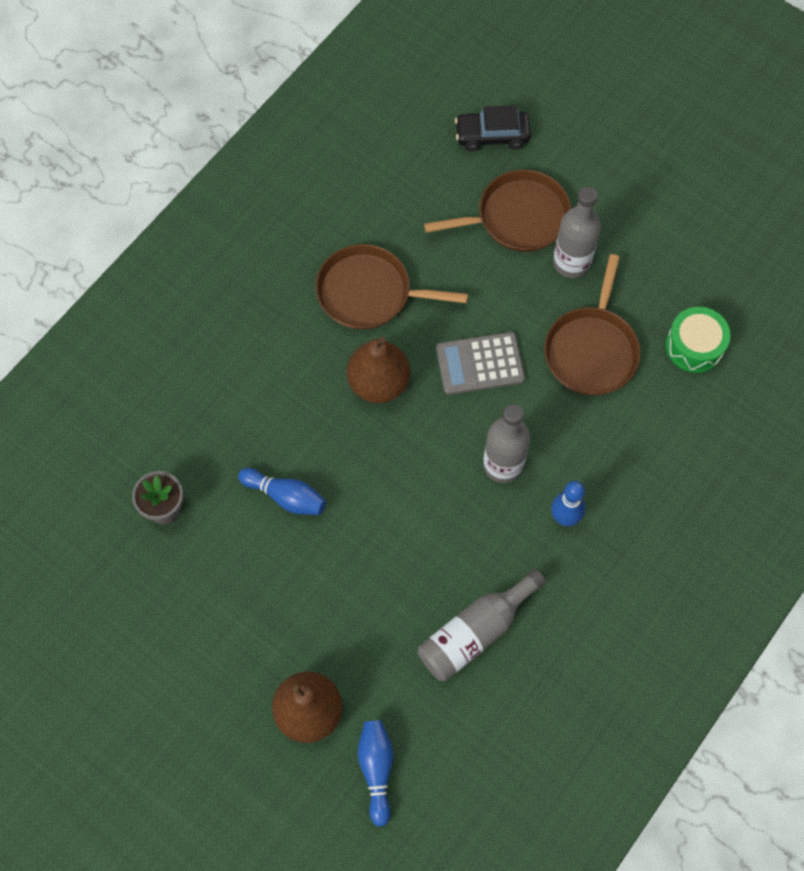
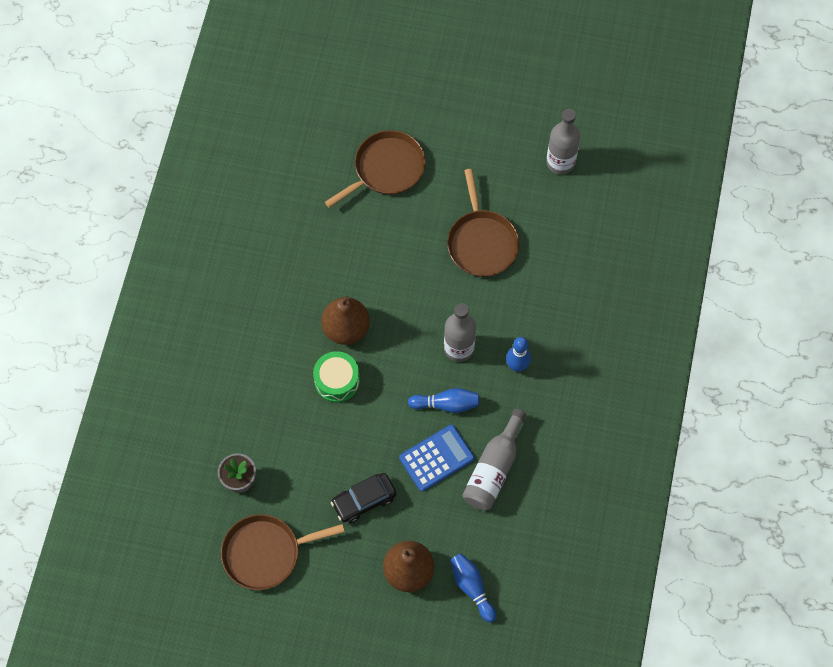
camera: 25 degrees left, 0 degrees up
(286, 496) = (320, 435): blue bowling pin -> blue bowling pin (446, 404)
(369, 293) = (308, 267): brown pan -> brown pan (266, 553)
(411, 587) = (436, 458): none -> blue calculator
(480, 364) = (410, 285): grey calculator -> none
(492, 136) = (339, 116): black car -> black car (364, 500)
(571, 262) = (439, 186): grey bottle -> grey bottle (560, 162)
(694, 346) = (550, 210): green drum -> green drum (337, 381)

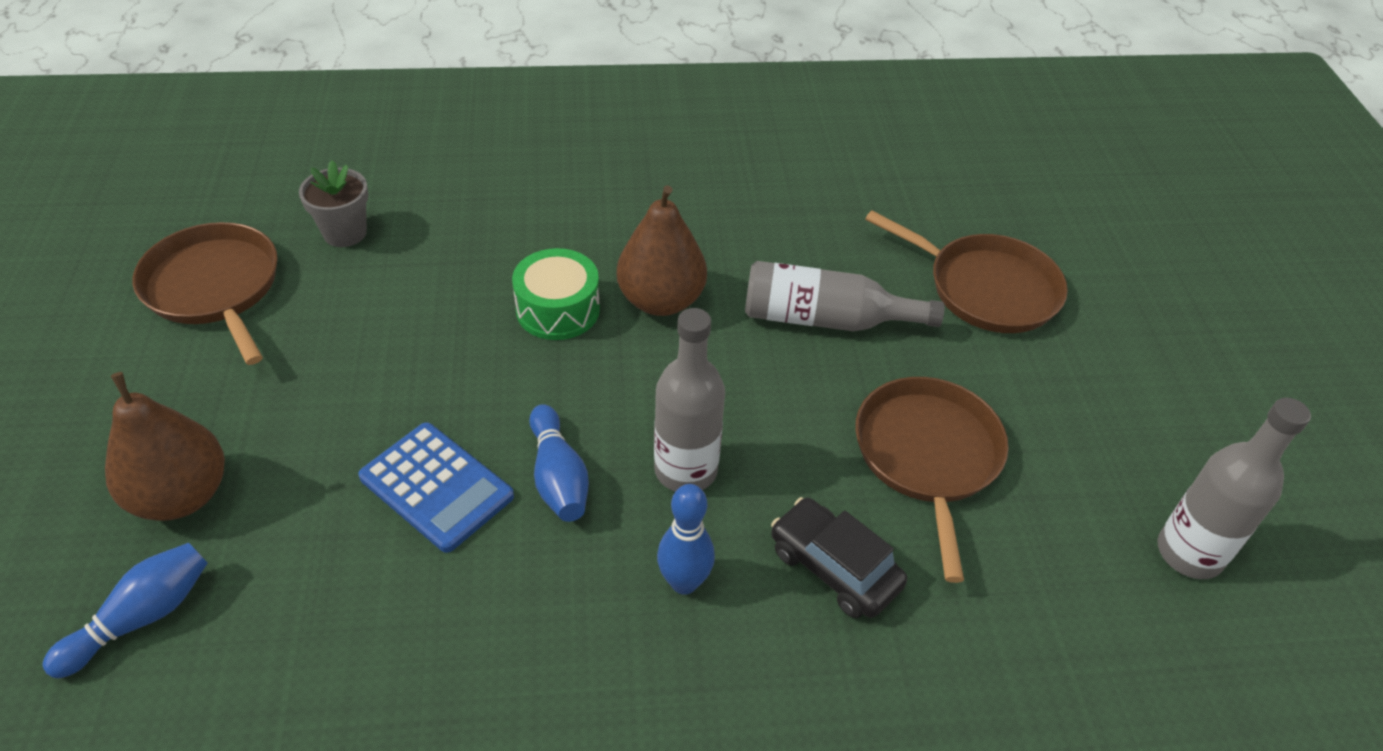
camera: 70 degrees right, 20 degrees down
(364, 500) = (329, 395): black car -> black car (834, 567)
(481, 242) = (928, 456): brown pan -> brown pan turned 120 degrees clockwise
(494, 469) = (431, 594): grey bottle -> grey bottle (825, 319)

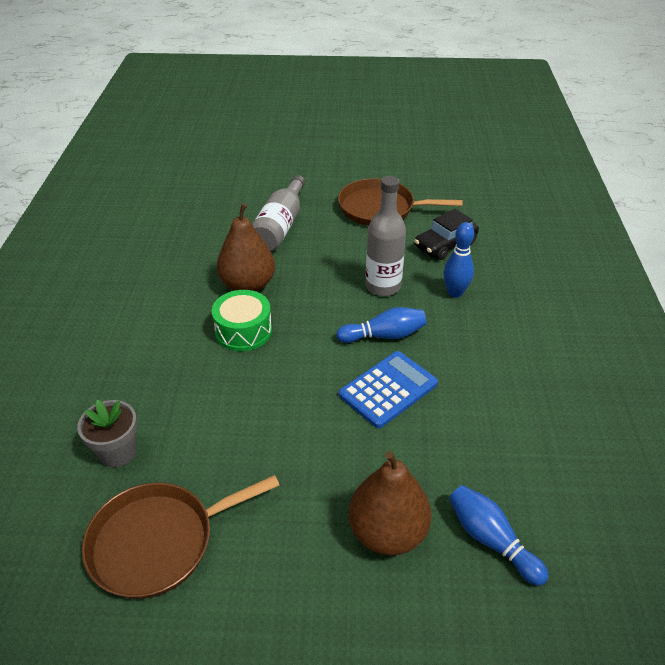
camera: 80 degrees left, 5 degrees down
(986, 288) = (270, 173): brown pan -> none
(1189, 553) = (436, 154): grey bottle -> none

